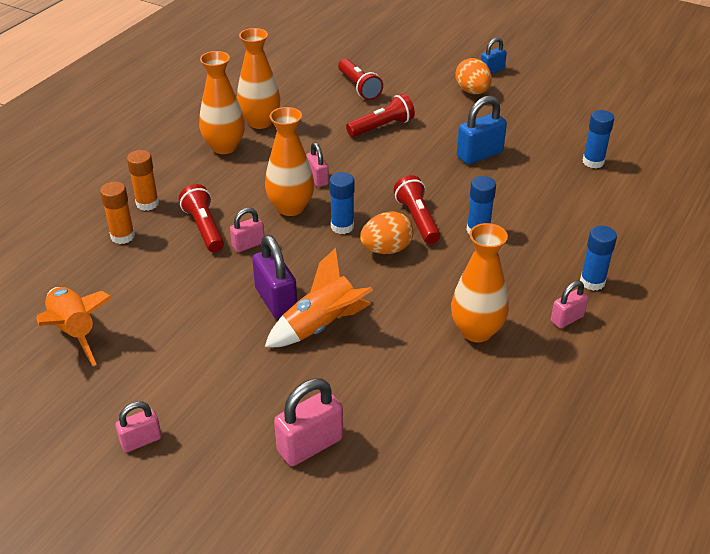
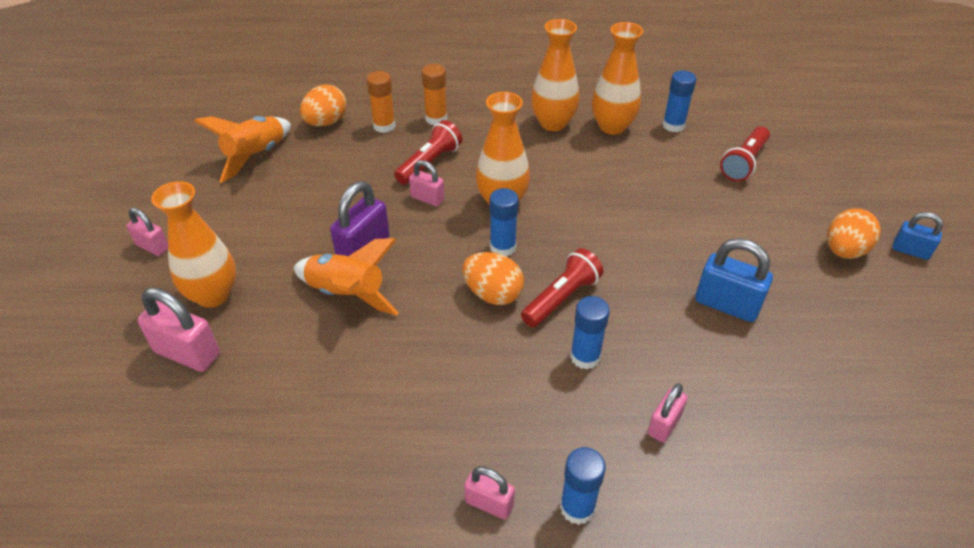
camera: 60 degrees right, 5 degrees up
(74, 270) = (326, 122): none -> orange egg
(317, 179) = (561, 199): pink padlock -> pink padlock (664, 424)
(382, 127) = (693, 207): red flashlight -> none
(476, 331) = (413, 420): orange vase -> orange vase (213, 295)
(593, 162) = (829, 423): blue glue stick -> blue glue stick (673, 125)

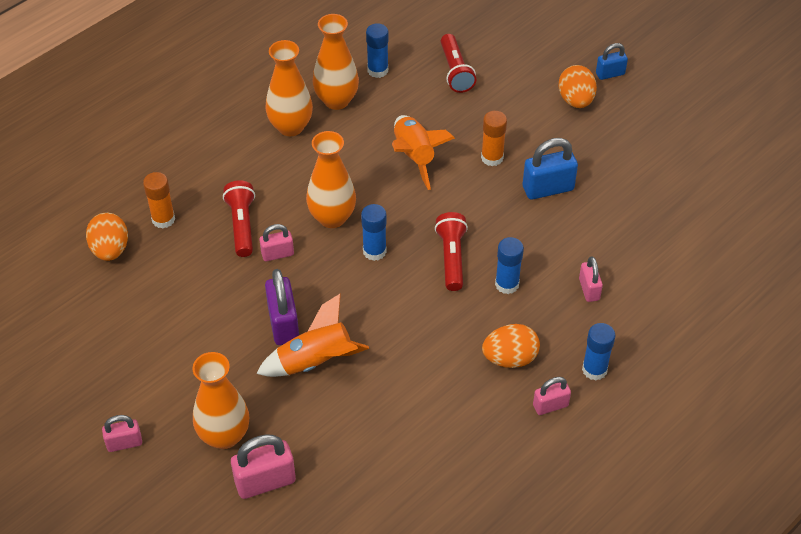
camera: 45 degrees left, 5 degrees up
(256, 156) = (95, 318): orange rocket -> orange rocket (414, 157)
(436, 118) = (196, 184): orange glue stick -> orange glue stick (492, 158)
(493, 294) = (407, 288): orange egg -> orange egg (510, 358)

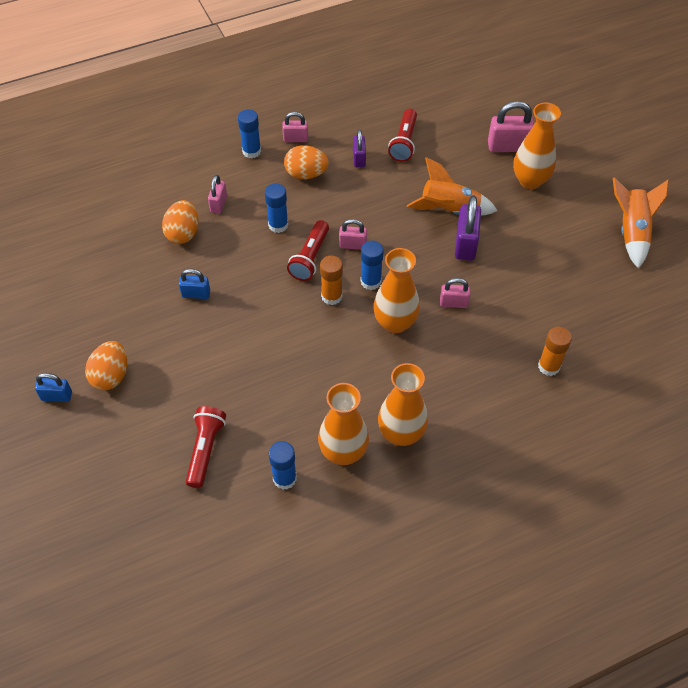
camera: 160 degrees left, 5 degrees up
(110, 250) = (601, 350): orange egg -> orange egg (183, 233)
(124, 443) = (603, 195): pink padlock -> pink padlock (352, 245)
(242, 225) = (477, 339): red flashlight -> red flashlight (404, 142)
(414, 157) = (295, 361): orange rocket -> orange rocket (631, 232)
(455, 400) = (359, 159): none -> purple padlock
(492, 158) = (226, 338): orange glue stick -> orange glue stick (331, 296)
(548, 188) = (196, 294): blue padlock -> blue padlock, size x0.61

